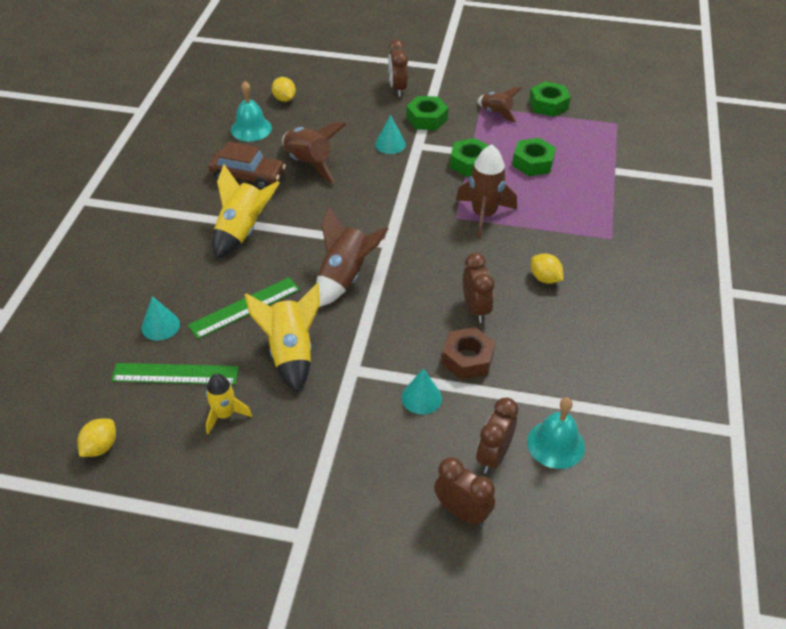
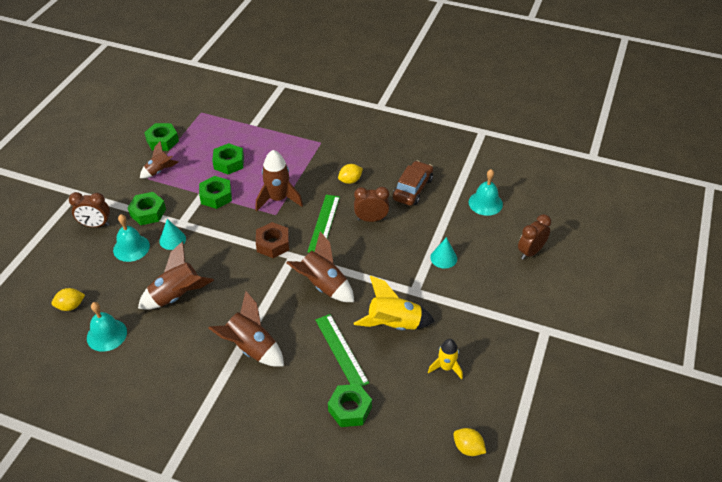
camera: 80 degrees left, 0 degrees up
(160, 326) = (350, 409): turquoise cone -> green nut
(175, 374) = (403, 398): green ruler -> green ruler (324, 224)
(242, 232) = (251, 348): yellow rocket -> brown rocket
(248, 176) = (177, 340): brown car -> brown car (412, 189)
(370, 119) = (131, 248): none -> turquoise bell
(467, 359) = (414, 230): brown nut -> brown nut (273, 244)
(493, 456) = (492, 231): brown clock -> none

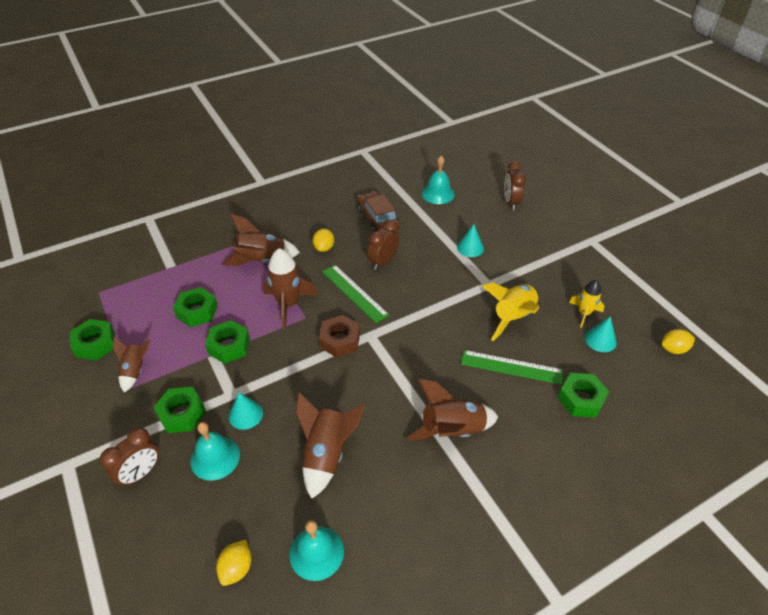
camera: 50 degrees left, 0 degrees up
(323, 286) = (426, 336): brown rocket -> brown rocket (262, 261)
(427, 392) = (600, 340): none -> turquoise cone

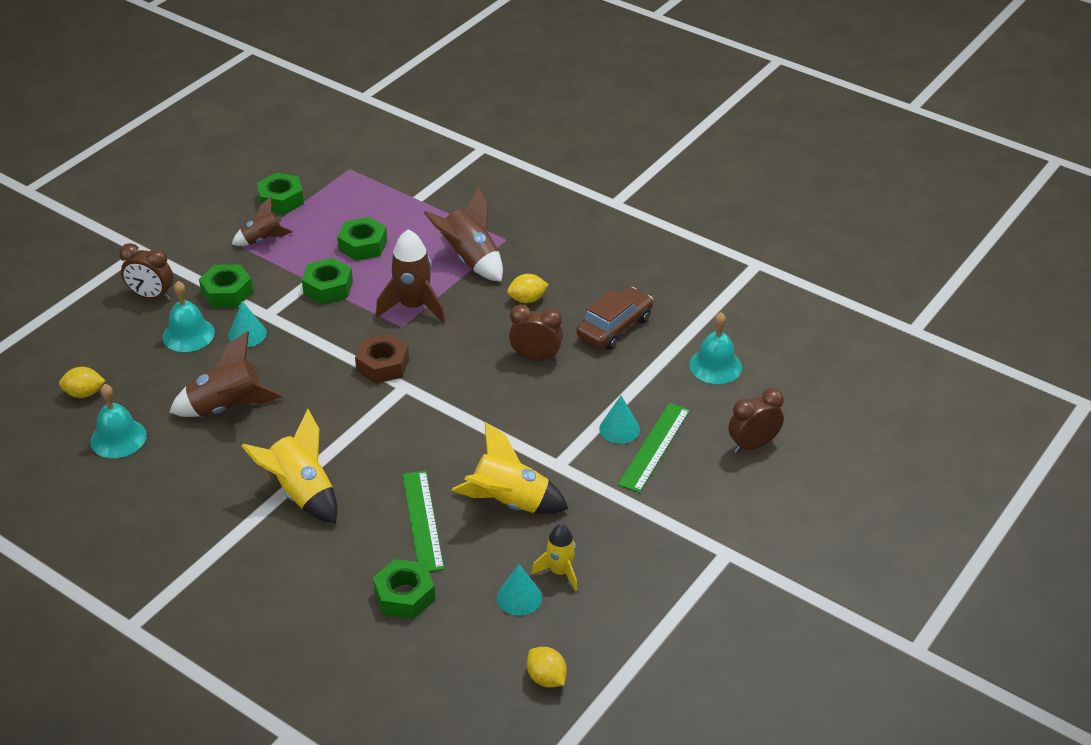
camera: 65 degrees right, 5 degrees down
(354, 293) = (465, 351): green ruler -> green ruler (655, 447)
(452, 430) = (302, 493): brown rocket -> yellow rocket

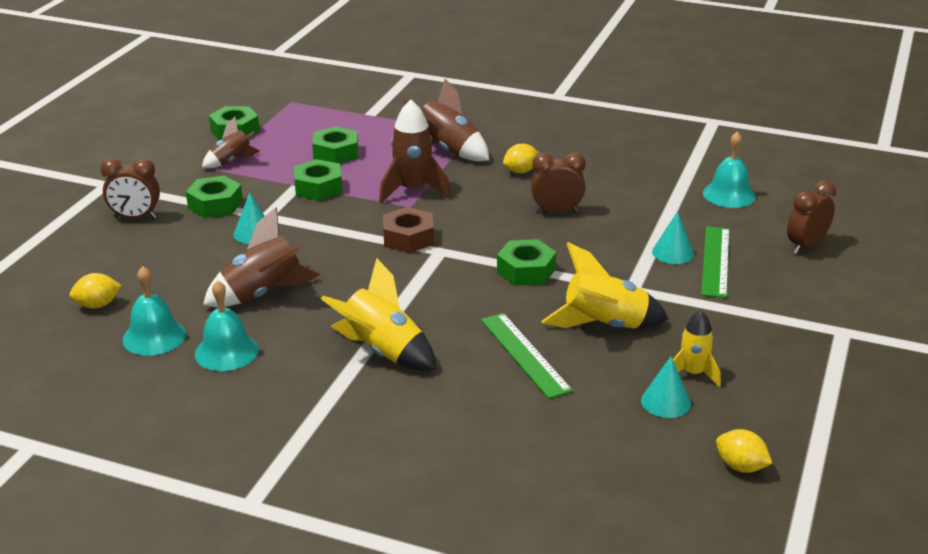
camera: 15 degrees left, 10 degrees down
(188, 334) = (190, 242): turquoise bell -> turquoise bell (226, 352)
(404, 595) = (545, 421): green nut -> green nut (526, 271)
(614, 327) = (616, 180): brown car -> none

